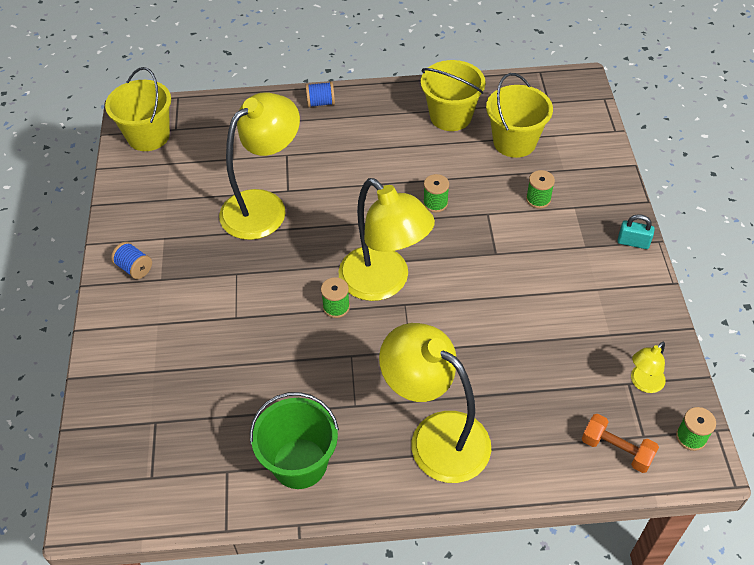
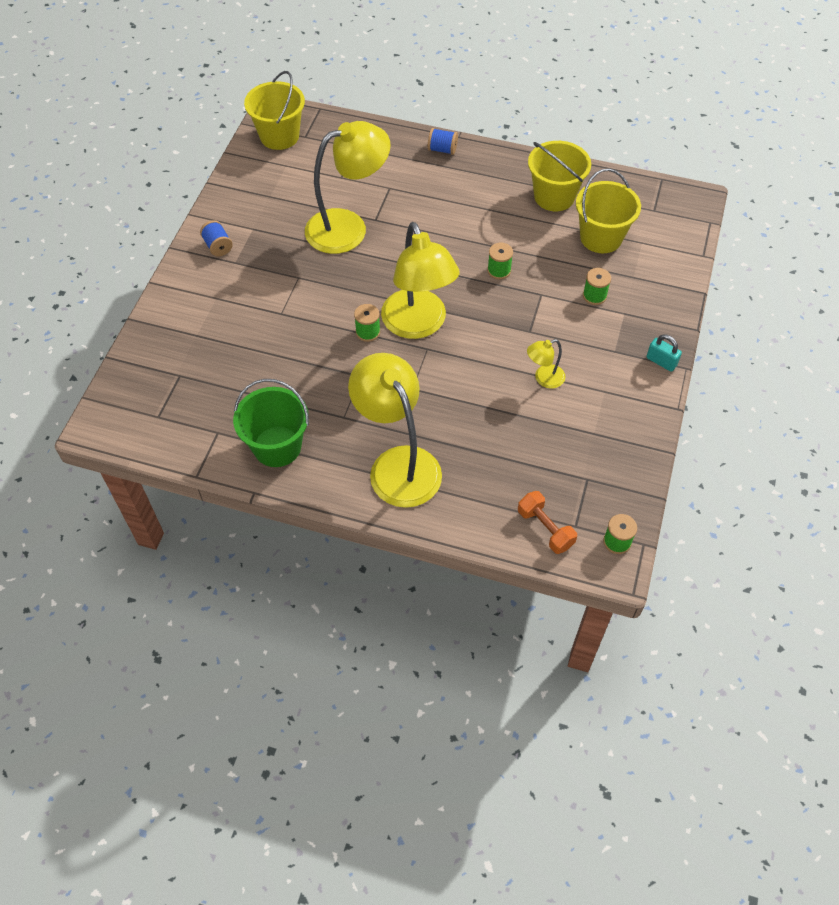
camera: 20 degrees right, 5 degrees up
(643, 383) = (600, 483): yellow lamp -> yellow lamp (544, 379)

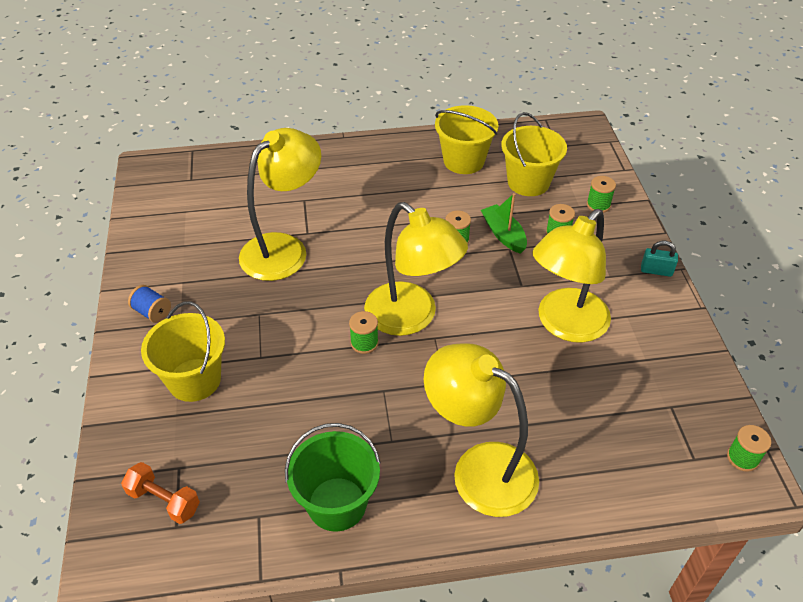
camera: 25 degrees left, 10 degrees down
(279, 136) = (163, 186): yellow bucket -> yellow bucket (194, 380)
(442, 149) = (335, 152): blue spool -> none
(544, 279) = (503, 234): none -> green boat
(544, 379) = (565, 325): yellow lamp -> yellow lamp, size x2.24
(545, 528) = (668, 474): orange dumbbell -> orange dumbbell (164, 500)
(652, 282) = (598, 205): none -> green spool

